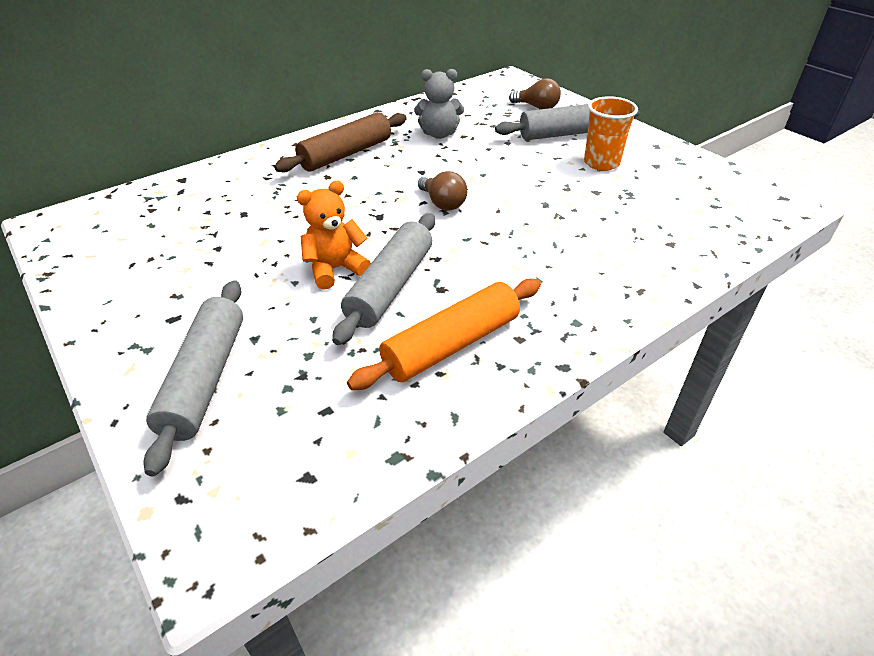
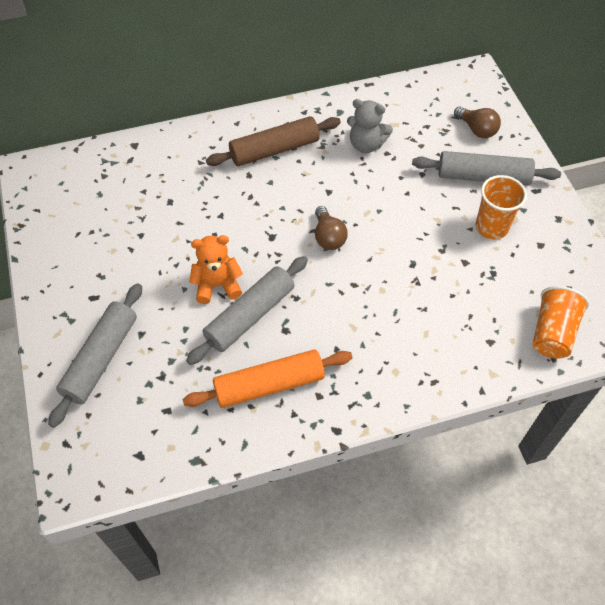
camera: 20 degrees right, 15 degrees up
(723, 222) = (552, 333): none -> orange cup

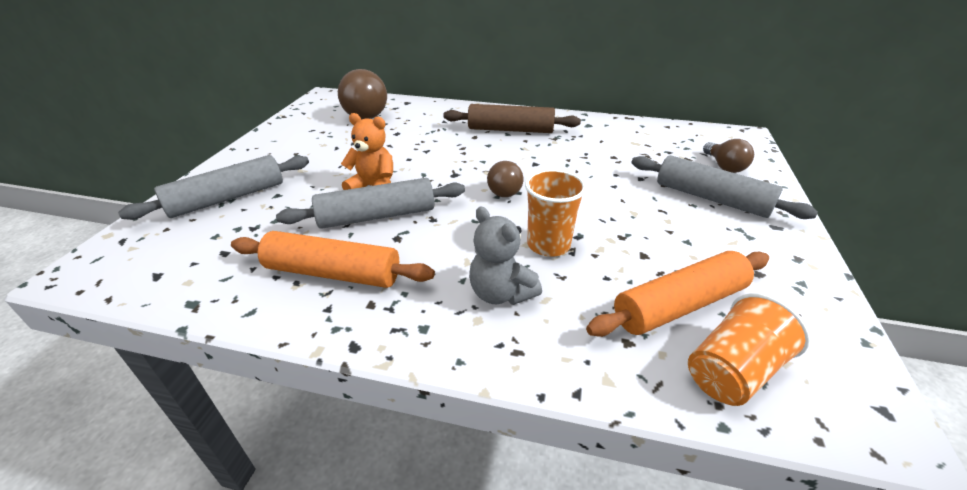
camera: 30 degrees right, 20 degrees down
(108, 182) = (366, 113): none -> brown light bulb
(366, 144) = (597, 147): grey teddy bear -> grey teddy bear (501, 293)
(491, 227) = (698, 238): orange cup -> orange cup (548, 245)
(505, 297) = (679, 305): none -> orange rolling pin

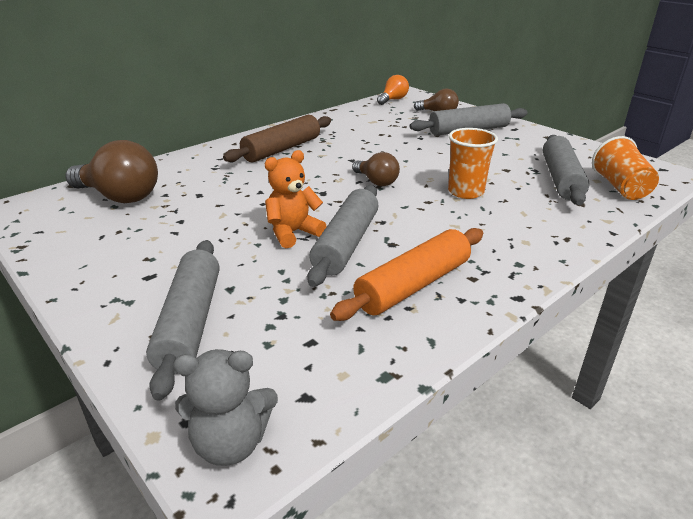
camera: 55 degrees left, 5 degrees down
(501, 293) = (504, 225): grey teddy bear -> grey teddy bear (231, 443)
(679, 305) = (560, 179): orange rolling pin -> grey rolling pin
(709, 133) = (393, 100): none -> orange light bulb

